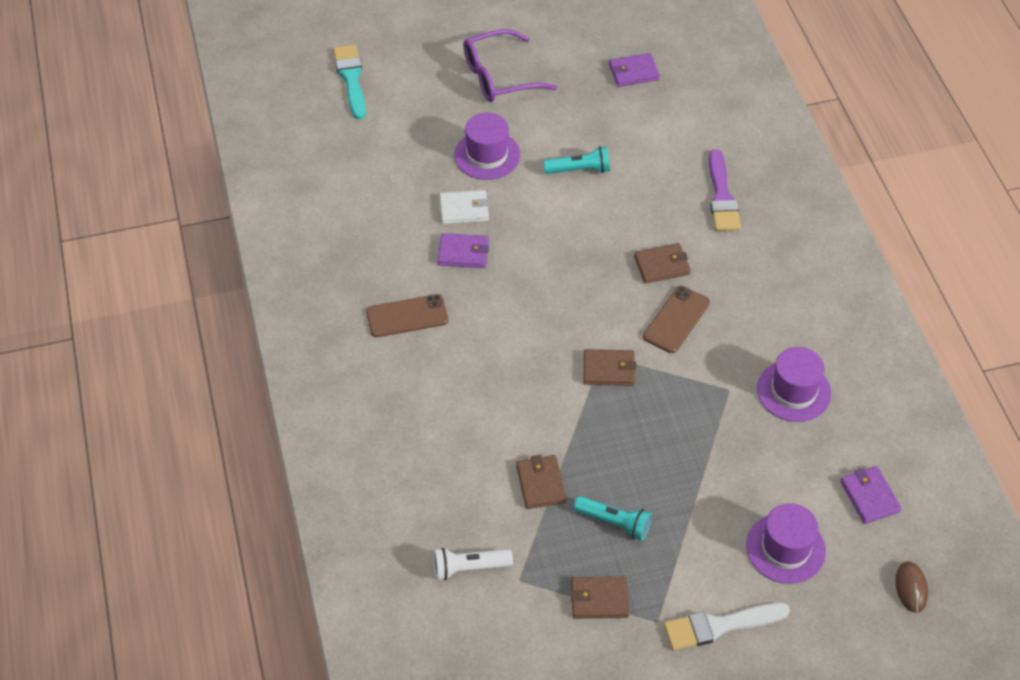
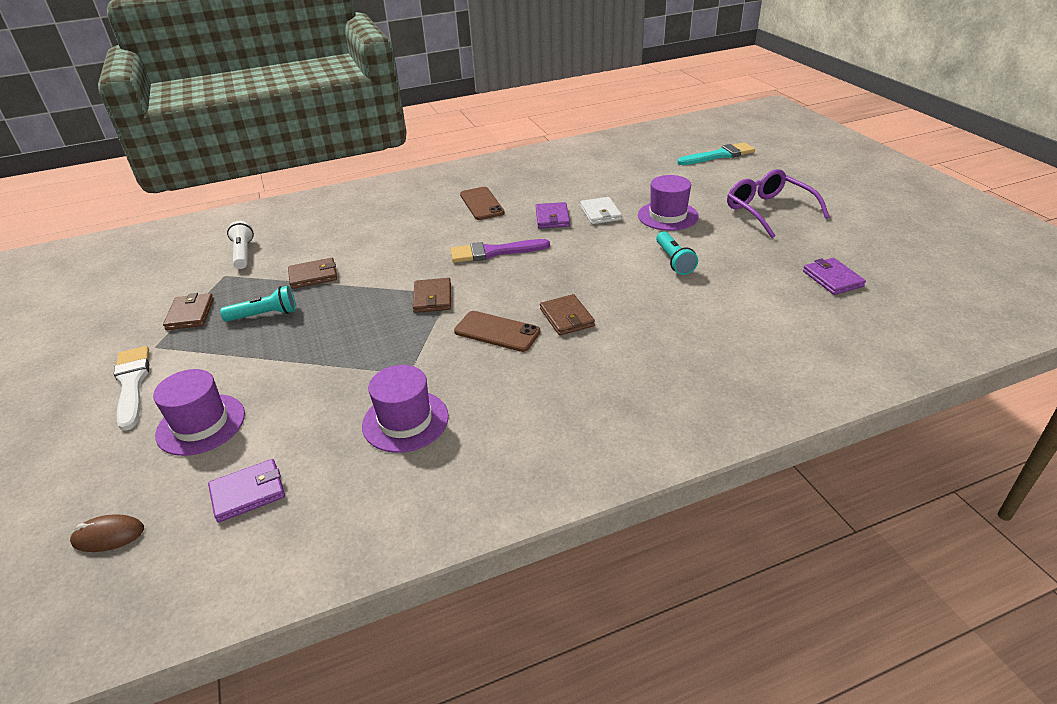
camera: 85 degrees right, 15 degrees down
(614, 522) = (264, 315): turquoise flashlight -> turquoise flashlight turned 120 degrees counterclockwise
(722, 196) = (680, 350): purple brush -> purple brush (494, 252)

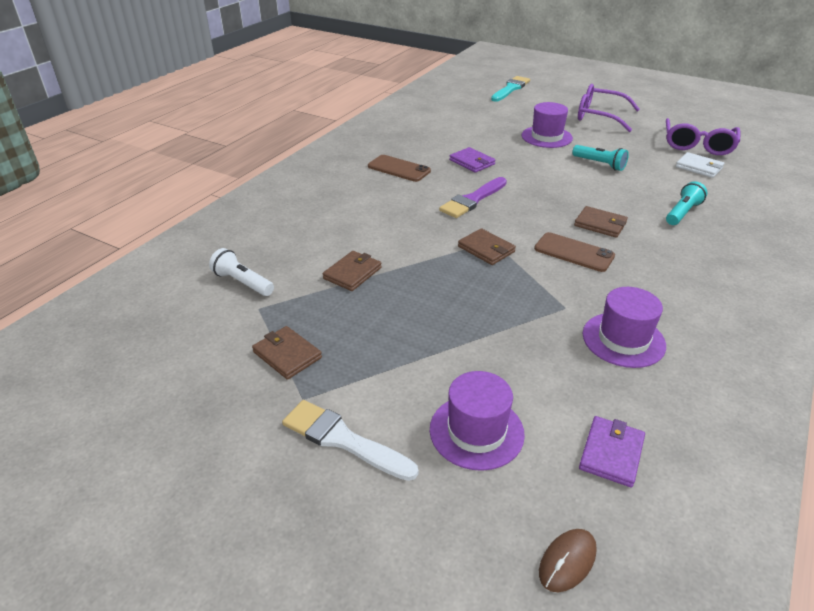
camera: 40 degrees left, 0 degrees up
(264, 315) = (366, 322): turquoise flashlight -> turquoise flashlight (682, 213)
(497, 332) = (573, 252): brown phone -> brown phone turned 45 degrees clockwise
(600, 213) = (499, 148): white wallet -> white wallet (699, 167)
(832, 279) = (697, 145): purple wallet -> purple glasses

